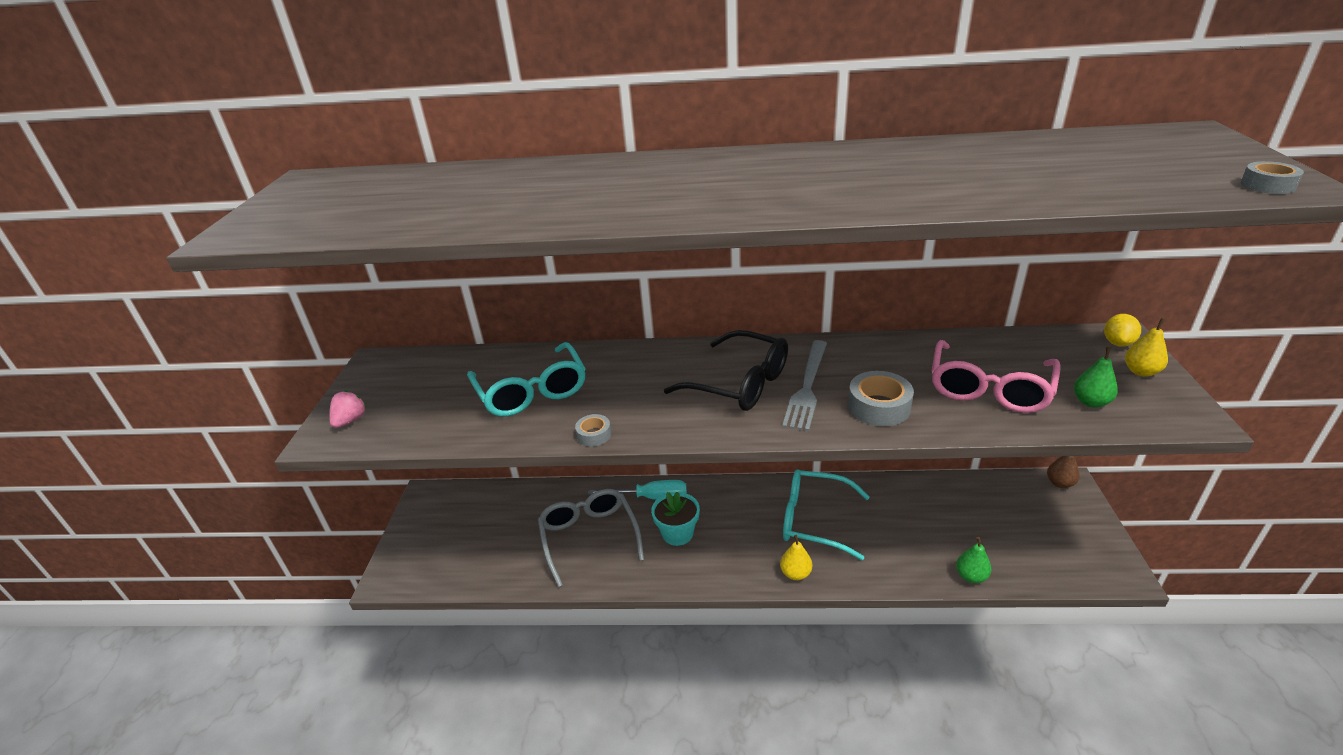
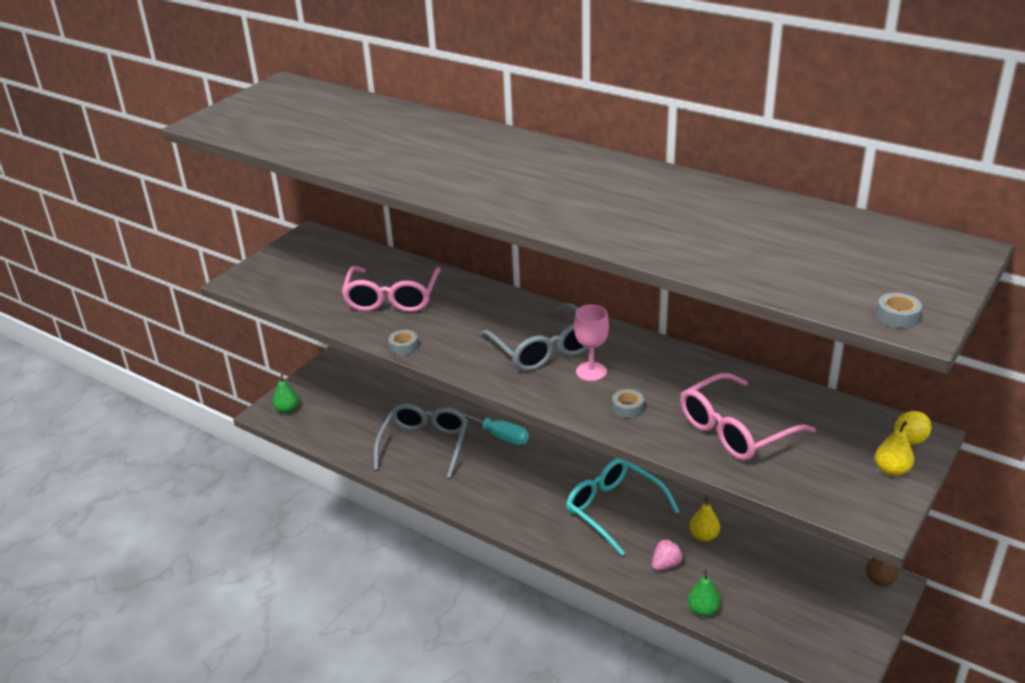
camera: 30 degrees right, 0 degrees up
(350, 420) = (262, 275): pink strawberry -> pink strawberry (666, 564)
(532, 391) = (392, 298): turquoise glasses -> pink glasses
(677, 533) = (493, 471): turquoise flower pot -> none
(739, 383) = (543, 349): black glasses -> grey glasses
(795, 573) = (558, 541): yellow pear -> yellow pear (704, 536)
(807, 387) = (591, 371): grey fork -> pink goblet
(879, 407) = (627, 408): grey tape -> grey tape, size x0.56
(1090, 402) = (806, 474): green pear -> green pear (287, 409)

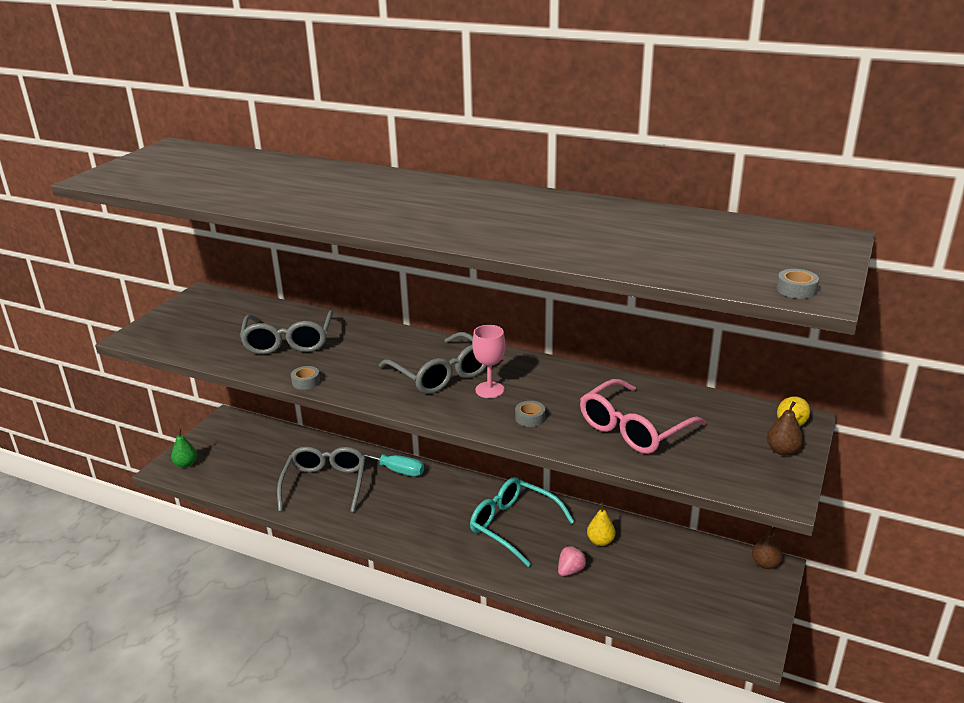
camera: 10 degrees left, 5 degrees down
(392, 298) = (288, 342): pink glasses -> grey glasses
(703, 609) = (612, 608): green pear -> none
(891, 470) = (782, 450): yellow pear -> brown pear

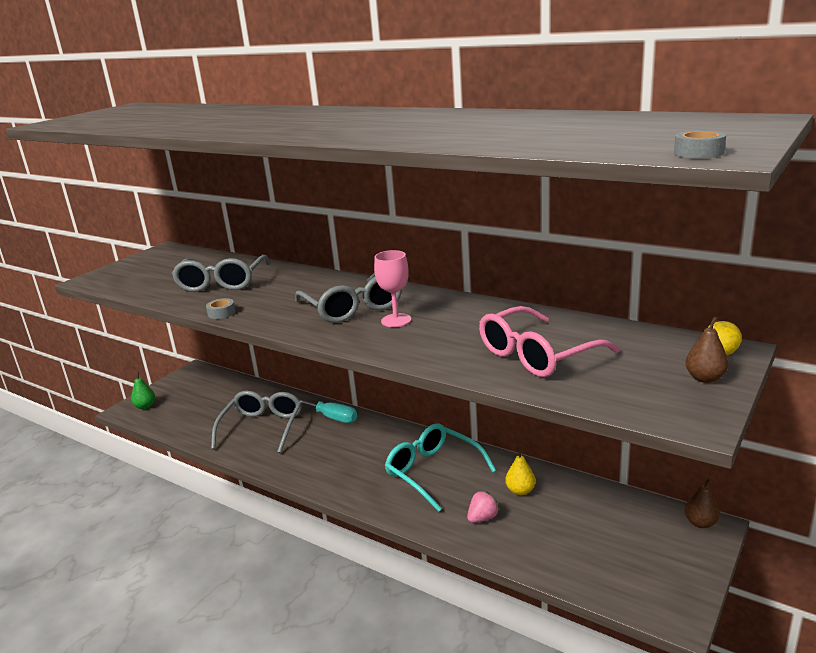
camera: 10 degrees right, 5 degrees down
(530, 418) = (428, 344): grey tape -> none

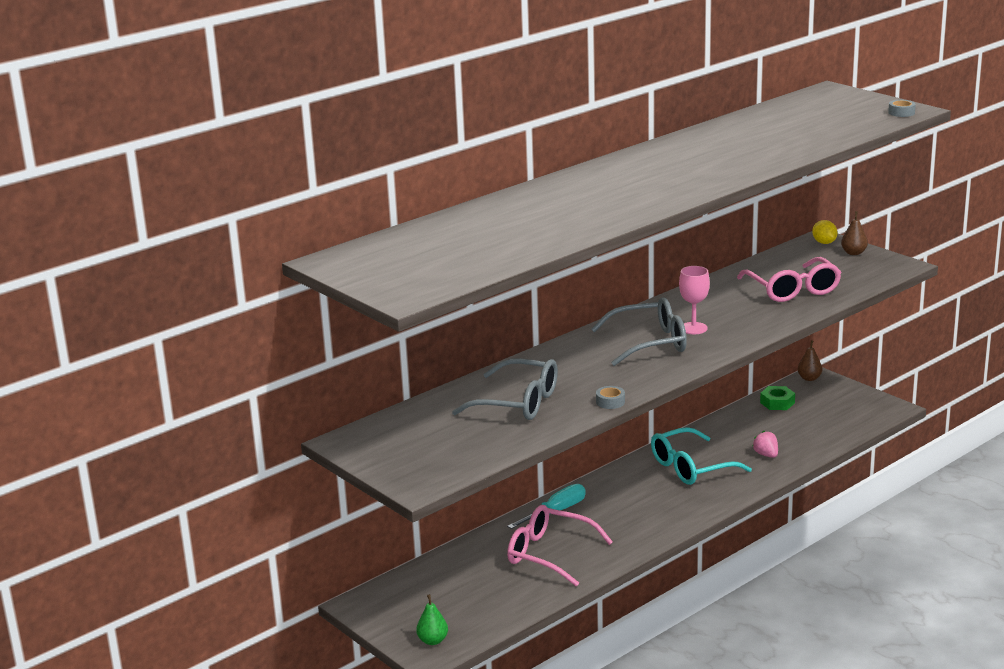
camera: 75 degrees left, 0 degrees up
(262, 427) = (549, 554): grey glasses -> pink glasses
(520, 491) = (739, 434): yellow pear -> none
(614, 506) = (777, 403): none -> green nut

